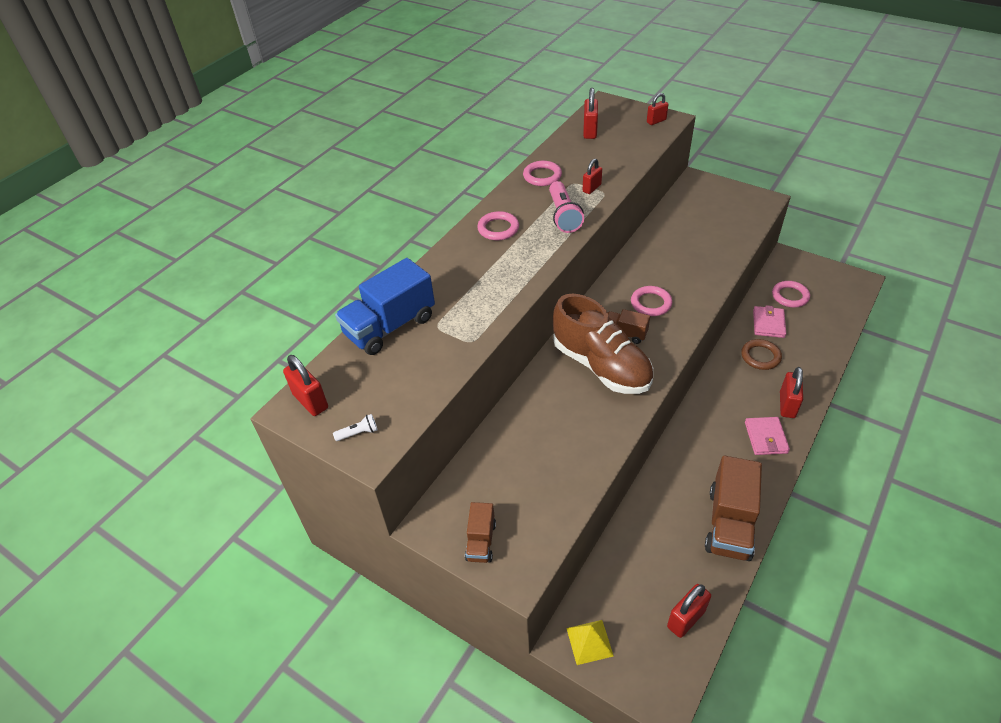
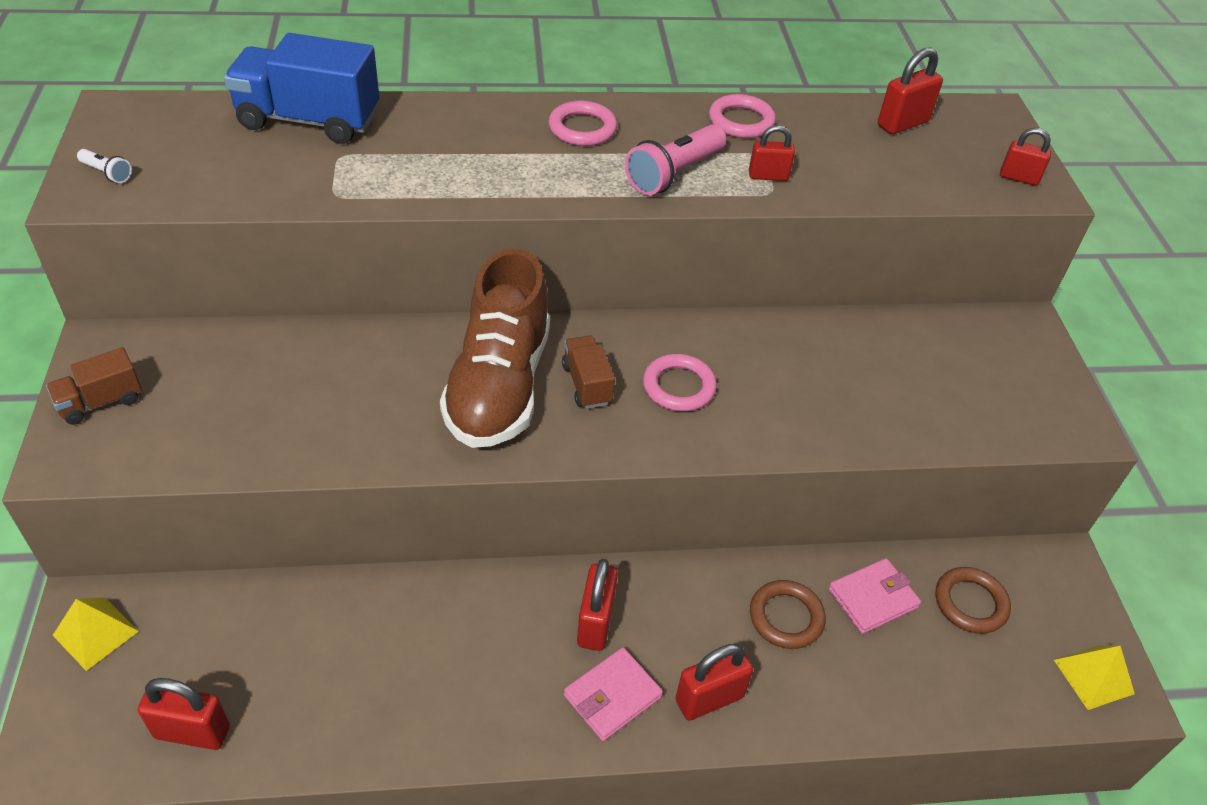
camera: 45 degrees right, 0 degrees up
(310, 401) = (135, 117): red padlock -> red padlock (595, 622)
(729, 523) = (401, 716): brown truck -> none
(790, 296) = (970, 603): pink ring -> brown ring
(846, 283) = (1093, 676): none -> yellow pyramid

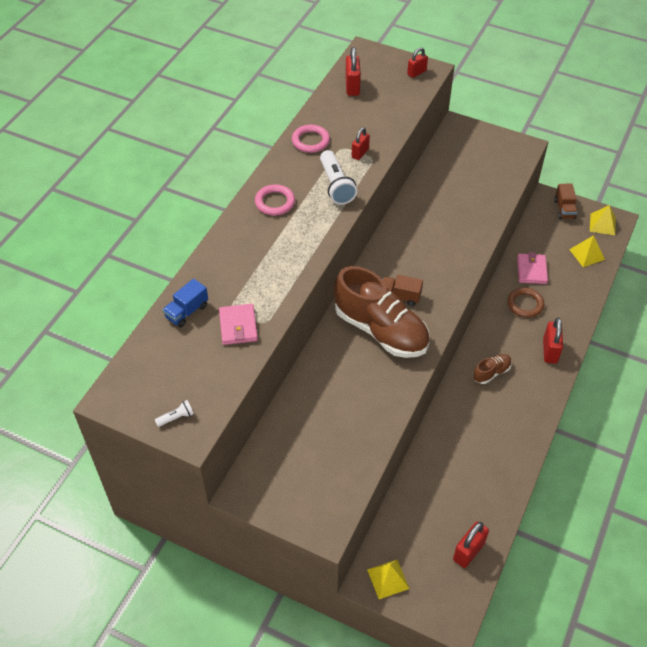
camera: 55 degrees left, 5 degrees up
(101, 402) = (290, 502): brown truck -> brown truck (564, 209)
(308, 120) = (187, 311): blue truck -> blue truck, size x0.52
(595, 622) = (491, 372): red padlock -> brown shoe
(612, 696) = (531, 384): pink wallet -> pink wallet (238, 326)
(673, 174) = (336, 185): pink flashlight -> white flashlight
(679, 387) = (422, 264): pink ring -> none
(970, 603) = (551, 240): brown ring -> none
(992, 676) = (587, 254): none -> yellow pyramid

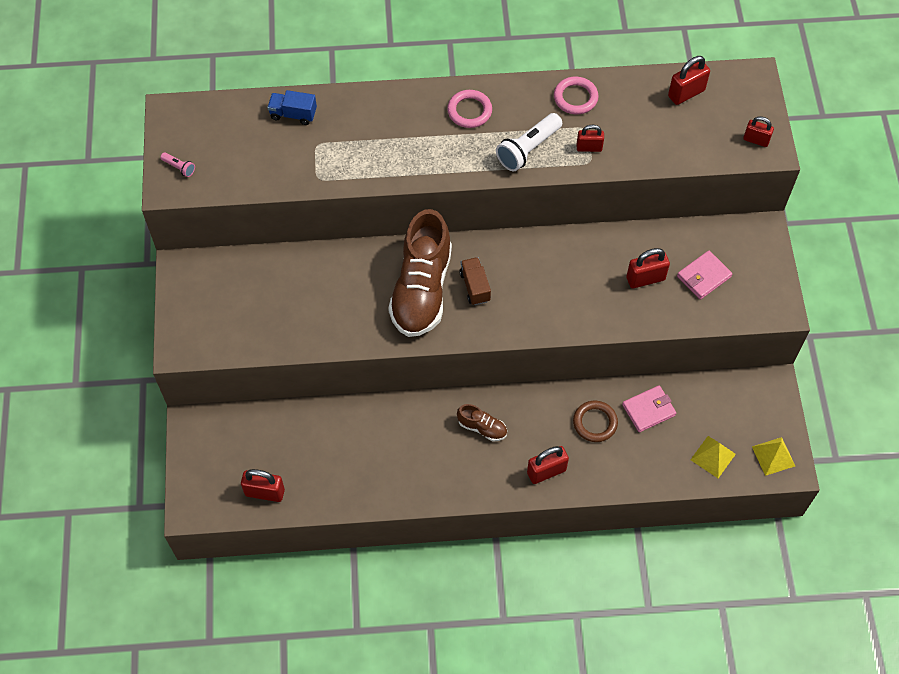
camera: 60 degrees right, 10 degrees up
(176, 417) = (179, 167): white flashlight -> pink flashlight
(238, 326) = (301, 160): pink wallet -> pink wallet (703, 276)
(388, 579) = (202, 438): yellow pyramid -> none
(457, 200) = (645, 279): none -> red padlock
(564, 209) = (768, 407): brown truck -> none

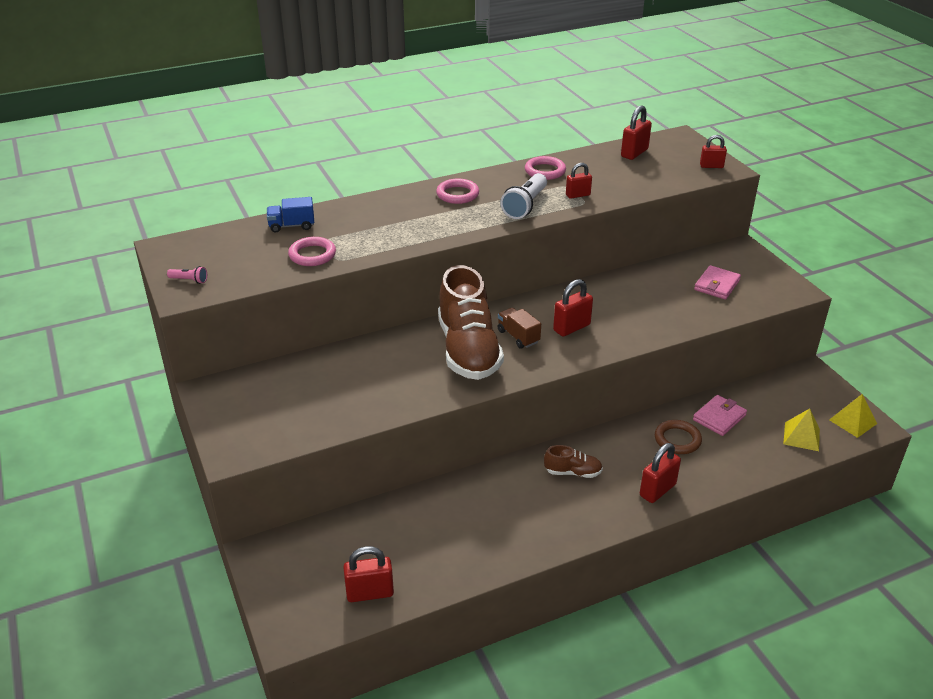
camera: 20 degrees left, 25 degrees down
(297, 164) = (312, 255): none -> pink ring
(645, 279) = (668, 297): red padlock -> red padlock (571, 328)

